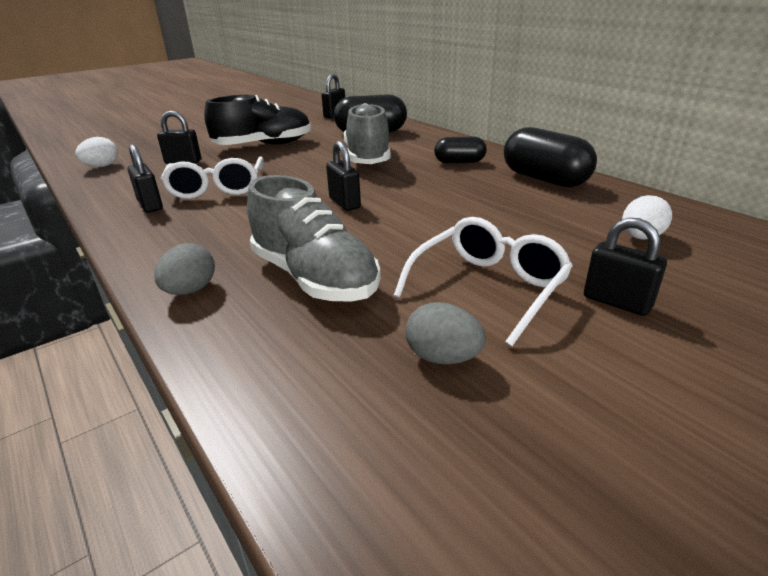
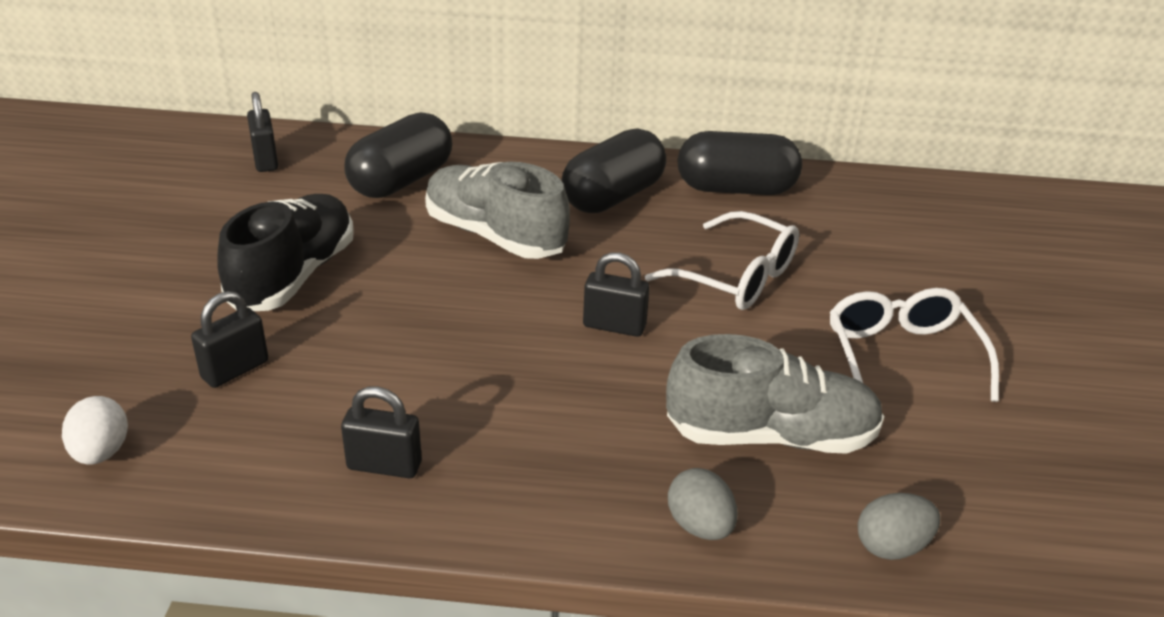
camera: 50 degrees left, 5 degrees up
(217, 188) = (410, 387): white glasses -> white glasses (735, 277)
(443, 357) = (977, 441): grey egg -> grey egg (892, 546)
(459, 162) = (613, 196): black capsule -> black capsule, size x1.69
(616, 302) = (988, 318): black padlock -> none
(640, 237) = (911, 236): white egg -> none

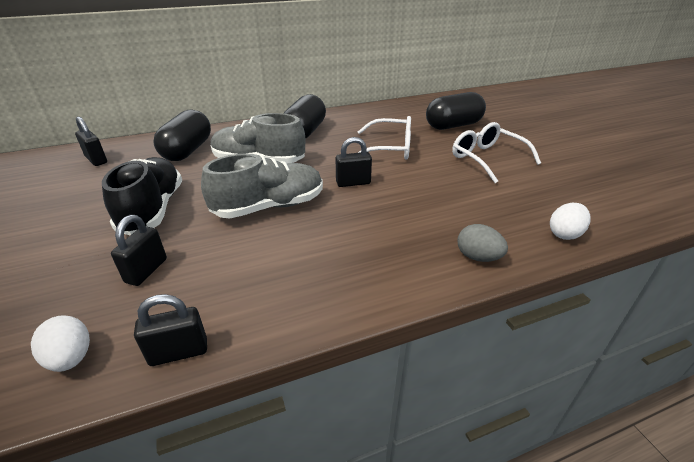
camera: 25 degrees left, 0 degrees up
(384, 466) = (285, 290): black padlock -> black padlock (179, 352)
(735, 189) = (357, 117): black capsule -> black capsule (453, 125)
(770, 436) = (468, 206): grey shoe -> grey shoe (269, 207)
(892, 546) = (564, 234): grey egg -> white egg

